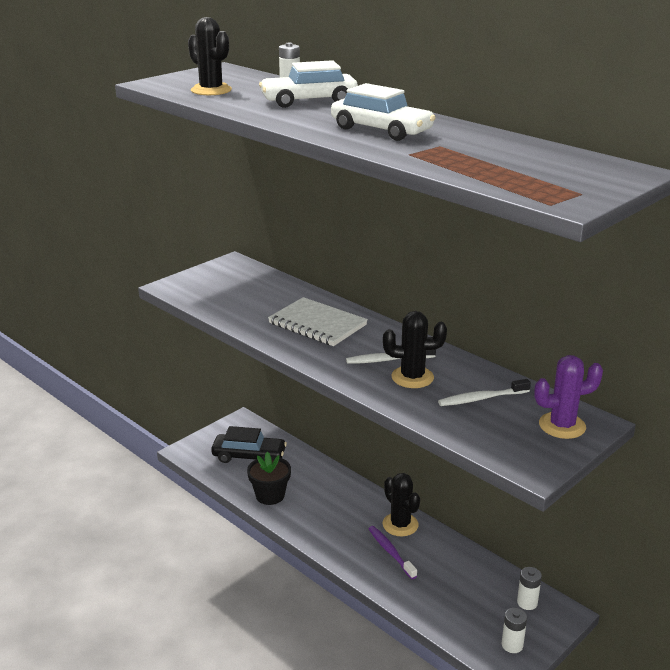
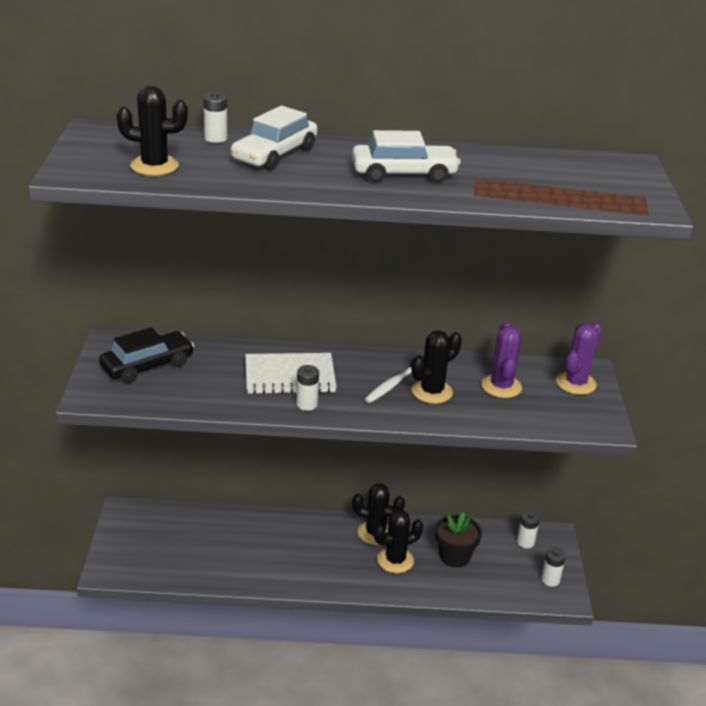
camera: 45 degrees left, 5 degrees up
(249, 456) = (176, 543): black car -> black car (147, 365)
(270, 495) = (242, 568): black flower pot -> black flower pot (454, 556)
(299, 345) = (306, 404): none -> white battery
(390, 552) = (395, 560): purple toothbrush -> black cactus
(482, 398) = (501, 386): white toothbrush -> purple cactus

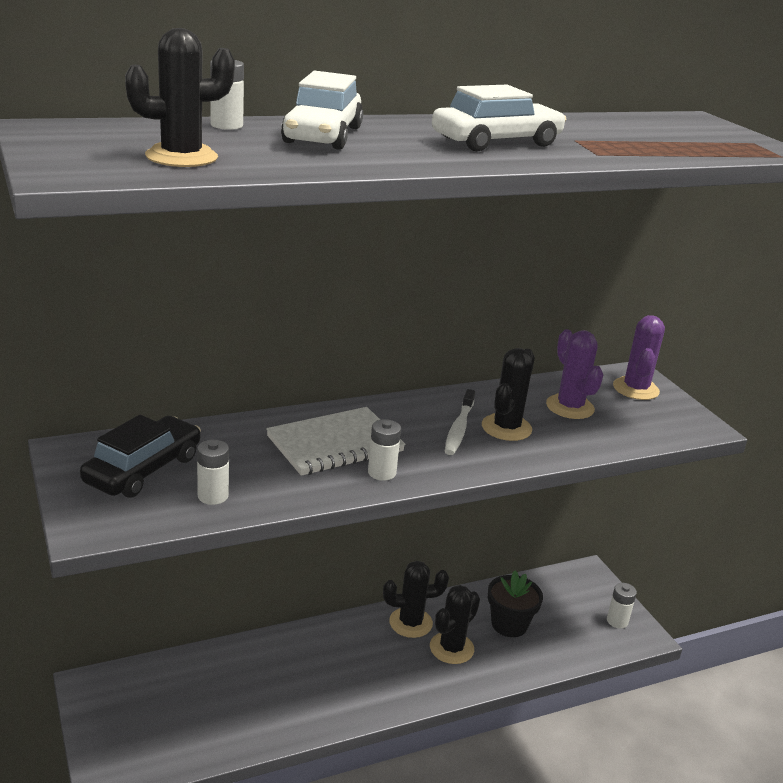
camera: 25 degrees left, 5 degrees down
(525, 542) = (567, 588): white battery -> white battery (213, 496)

